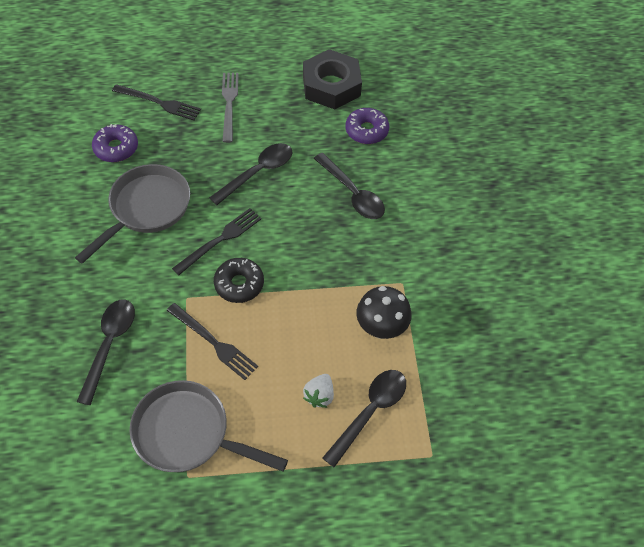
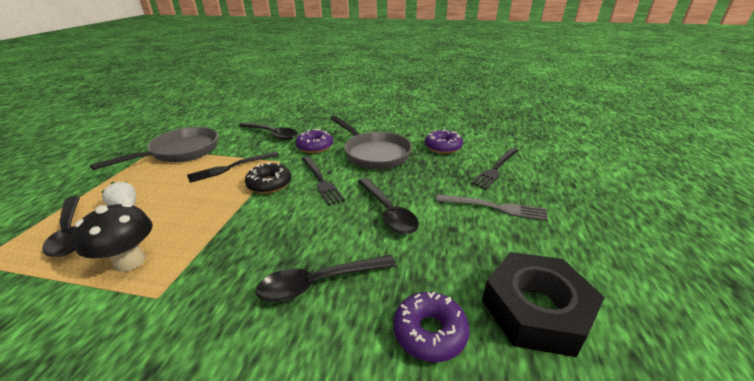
camera: 110 degrees right, 25 degrees down
(139, 276) = (315, 146): none -> purple donut

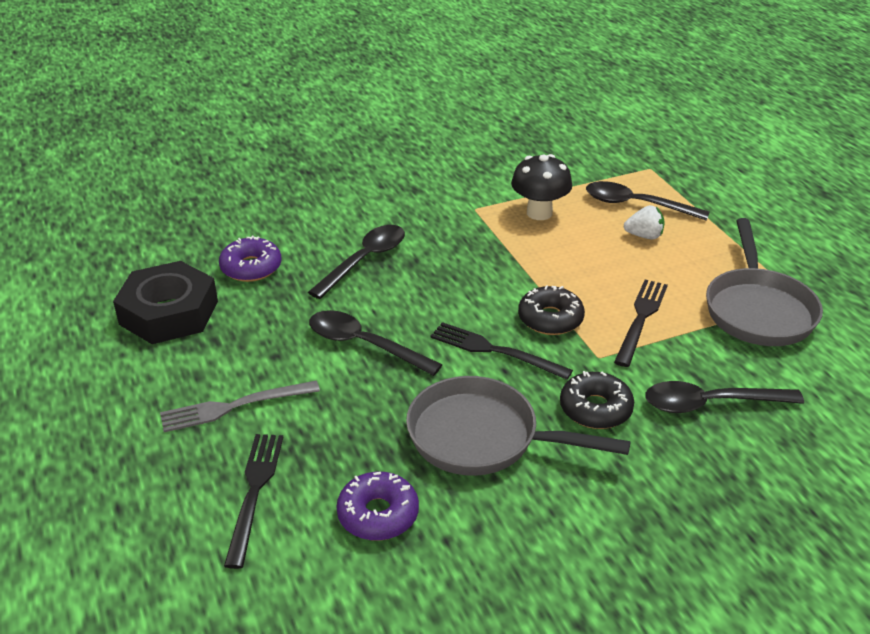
camera: 145 degrees right, 5 degrees up
(315, 146) = (595, 409): purple donut -> black donut

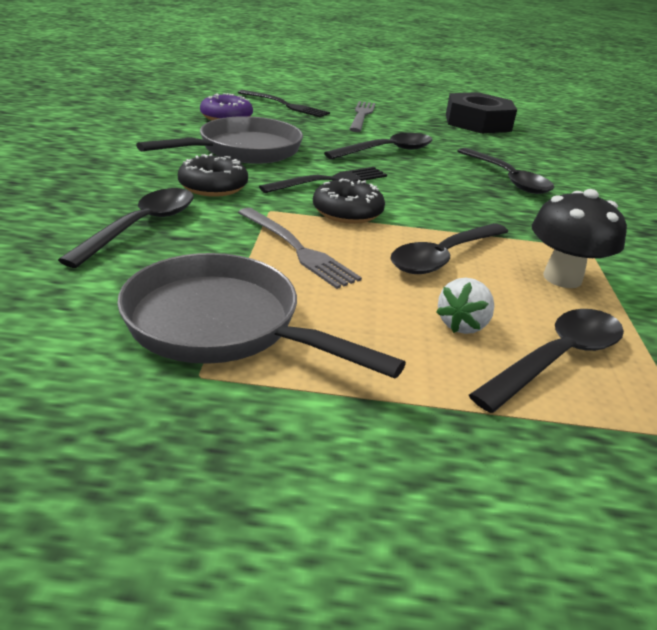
camera: 115 degrees right, 5 degrees down
(251, 267) = (521, 148): purple donut -> none
(569, 259) = (444, 257): none -> black spoon
(641, 319) = (297, 249): black fork -> grey fork

